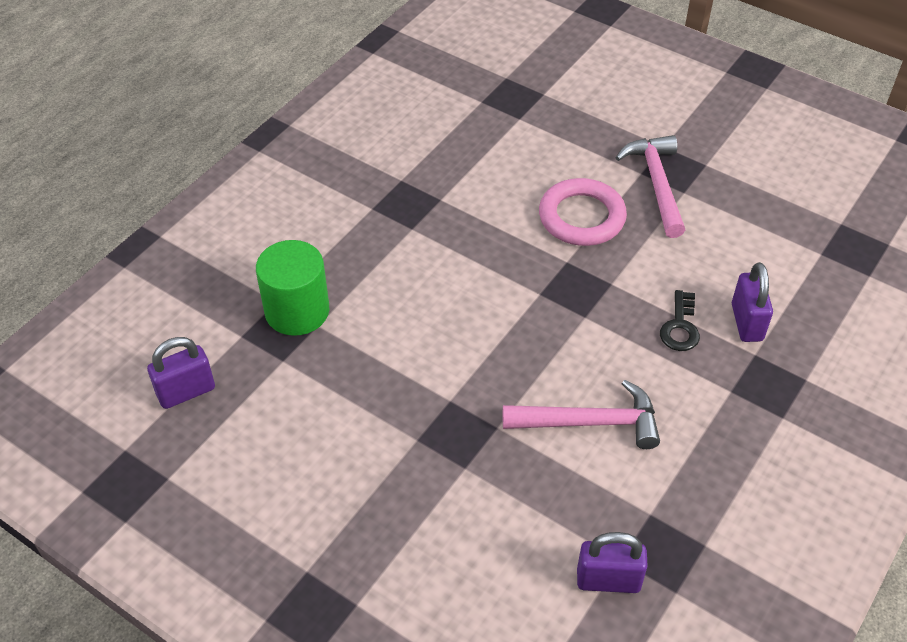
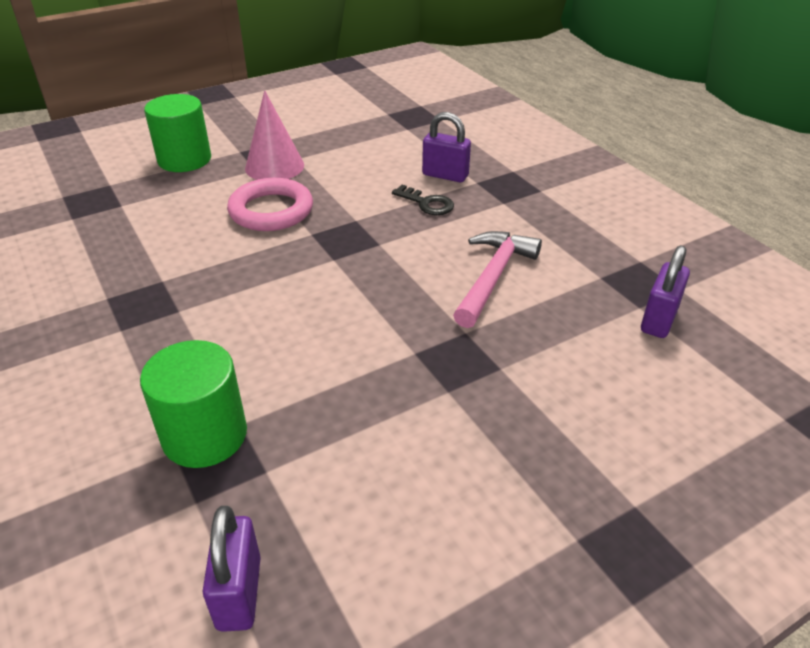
camera: 65 degrees left, 10 degrees down
(618, 117) = (184, 160): none -> green cylinder
(656, 184) = (274, 166): pink hammer -> pink cone

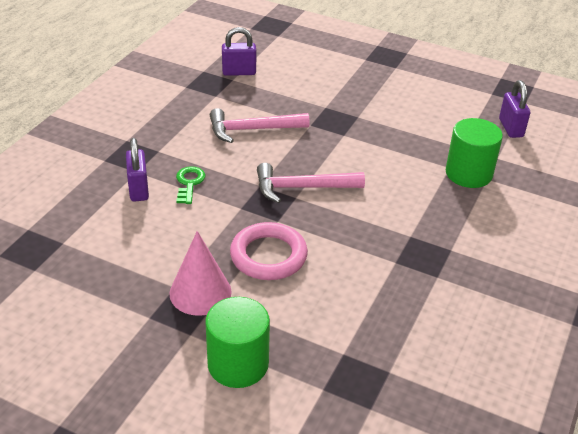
camera: 125 degrees left, 0 degrees up
(239, 592) = (511, 128): purple padlock -> purple padlock turned 60 degrees counterclockwise
(343, 269) = (302, 188): none -> pink hammer
(427, 203) = (189, 183): black key -> green key

